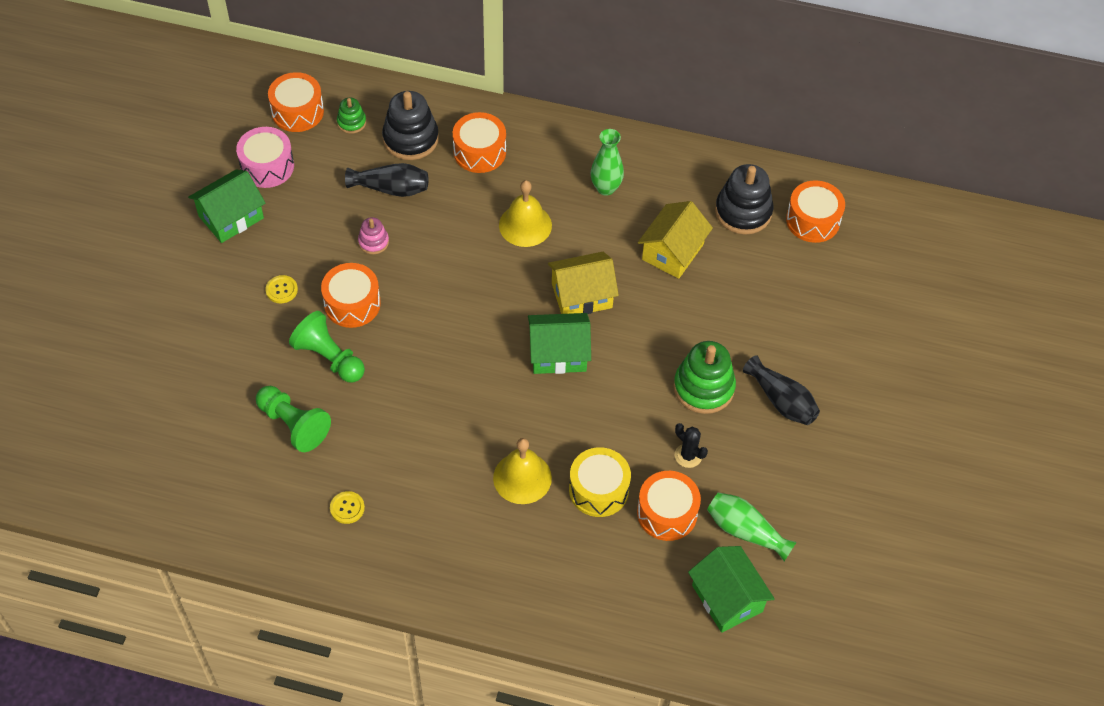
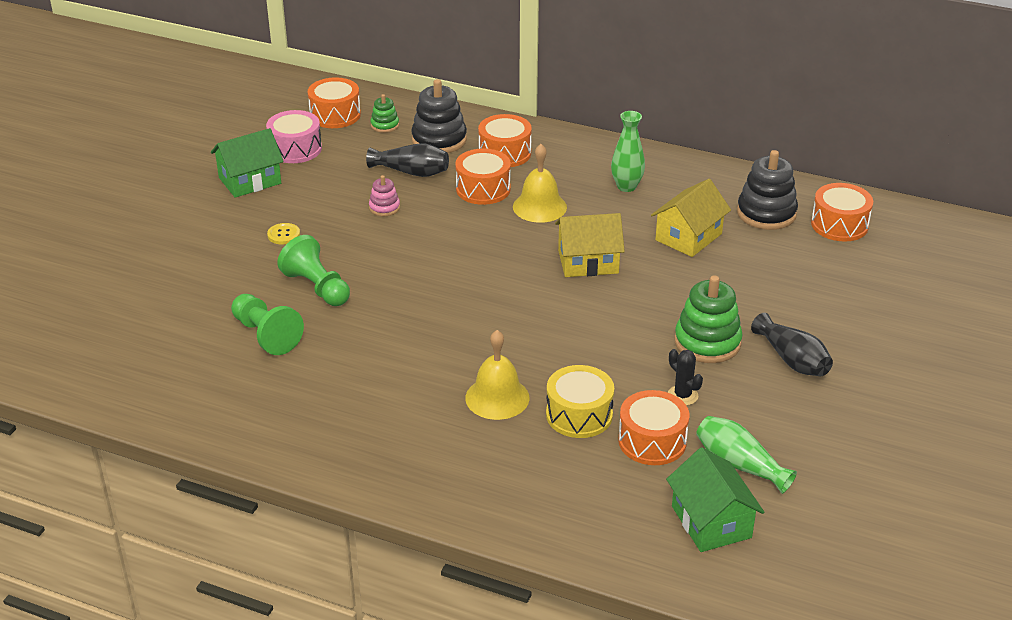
camera: 10 degrees right, 20 degrees down
(347, 508) = (303, 405): yellow button -> none
(352, 304) = (351, 250): orange drum -> orange drum (483, 189)
(558, 354) = (555, 303): green house -> none

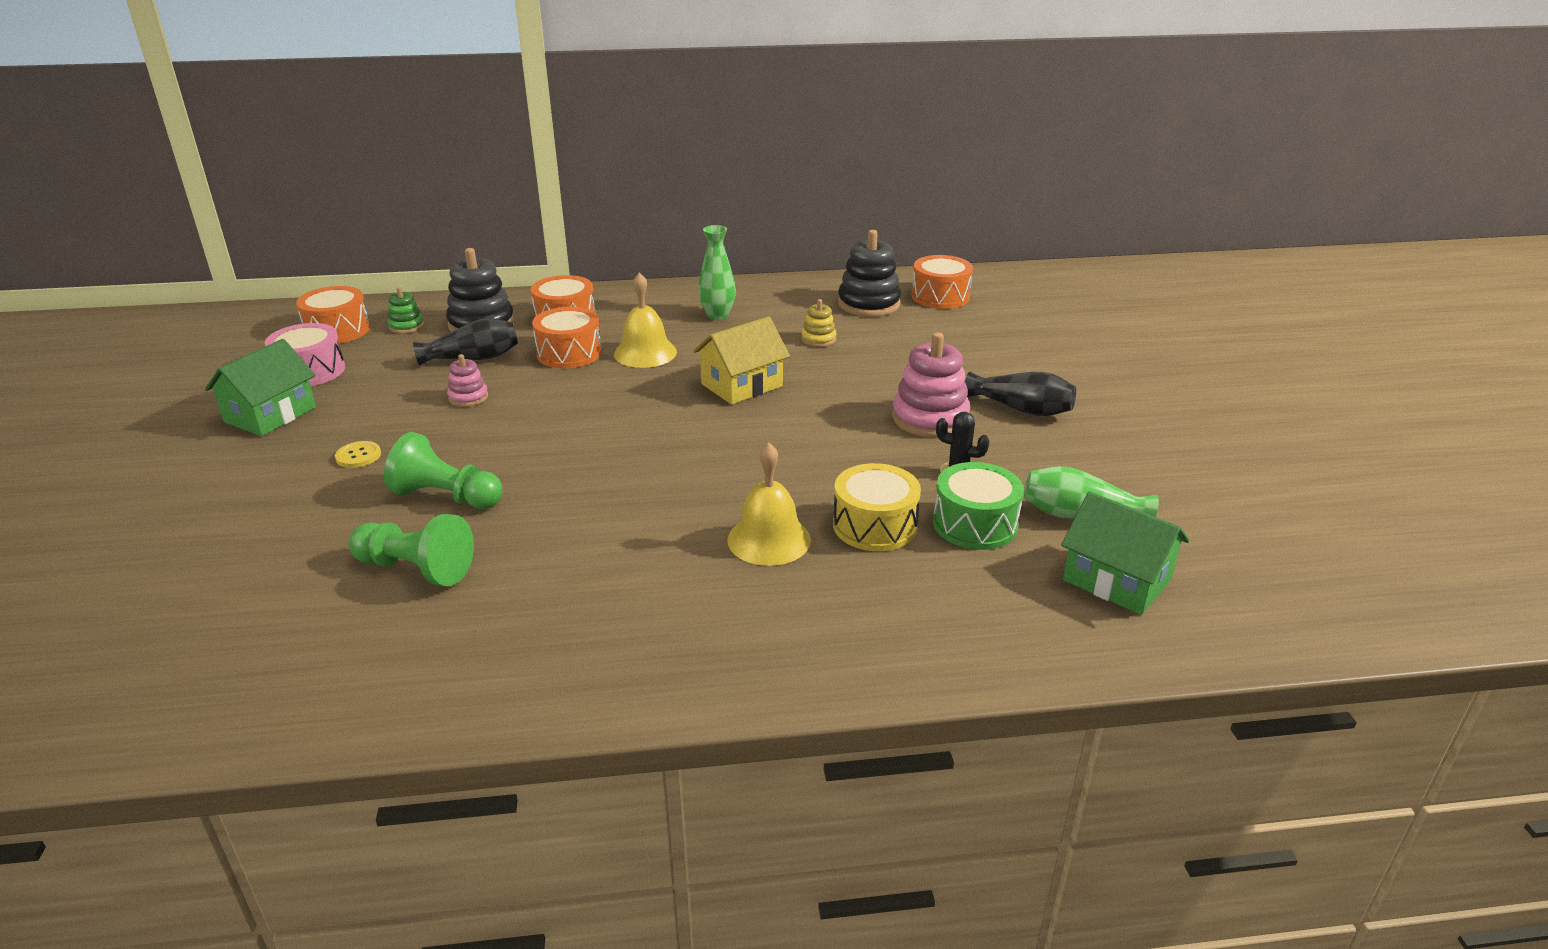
camera: 30 degrees left, 5 degrees down
(652, 441) = (975, 524): orange drum -> green drum
(688, 237) = (818, 339): yellow house -> yellow stacking toy
(707, 342) = (930, 418): green stacking toy -> pink stacking toy

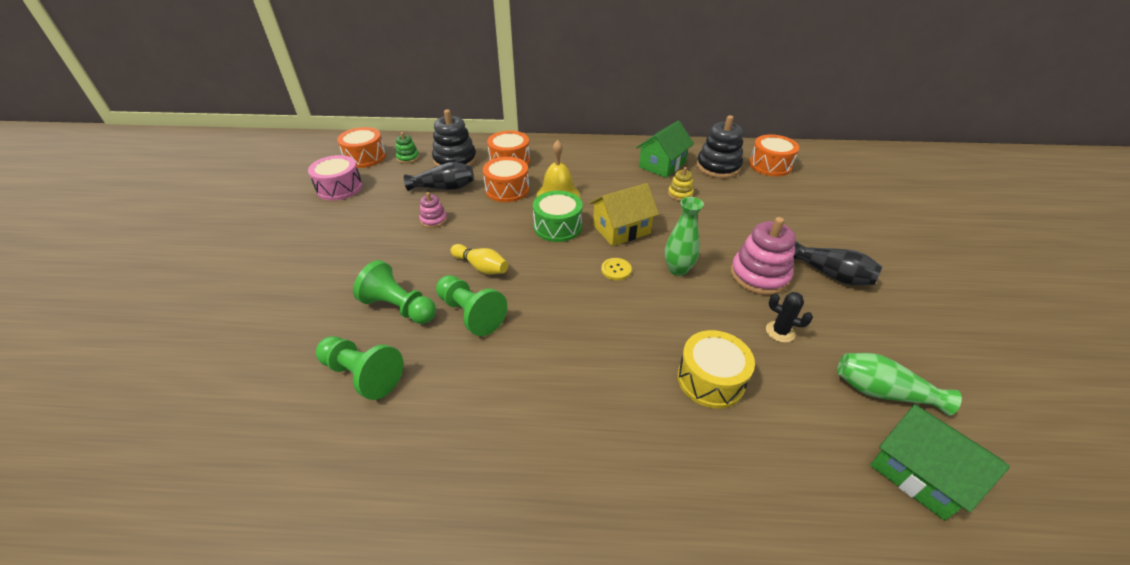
camera: 10 degrees right, 10 degrees up
(270, 415) = (305, 221): green house -> green house (662, 165)
(358, 456) = (350, 263): yellow button -> yellow button (616, 270)
(549, 493) = (470, 314): none -> green pawn
(552, 443) = (481, 267): none -> yellow bowling pin
(717, 315) = (611, 167): green vase -> green vase (678, 269)
(769, 539) = (626, 382): yellow bell -> none
(975, 524) = (793, 389): green drum -> green drum (557, 227)

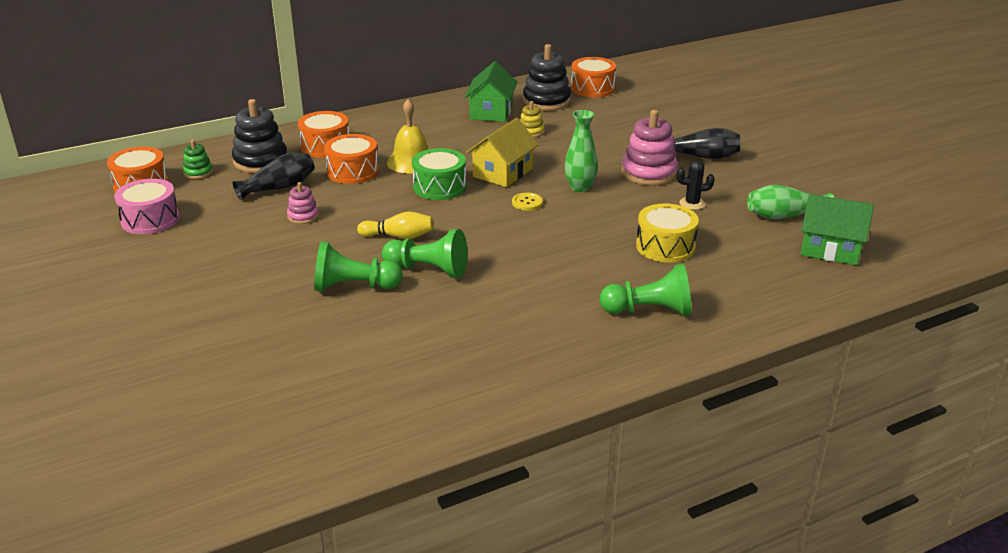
camera: 30 degrees left, 10 degrees down
(362, 375) = (378, 336): green pawn -> green pawn (649, 311)

